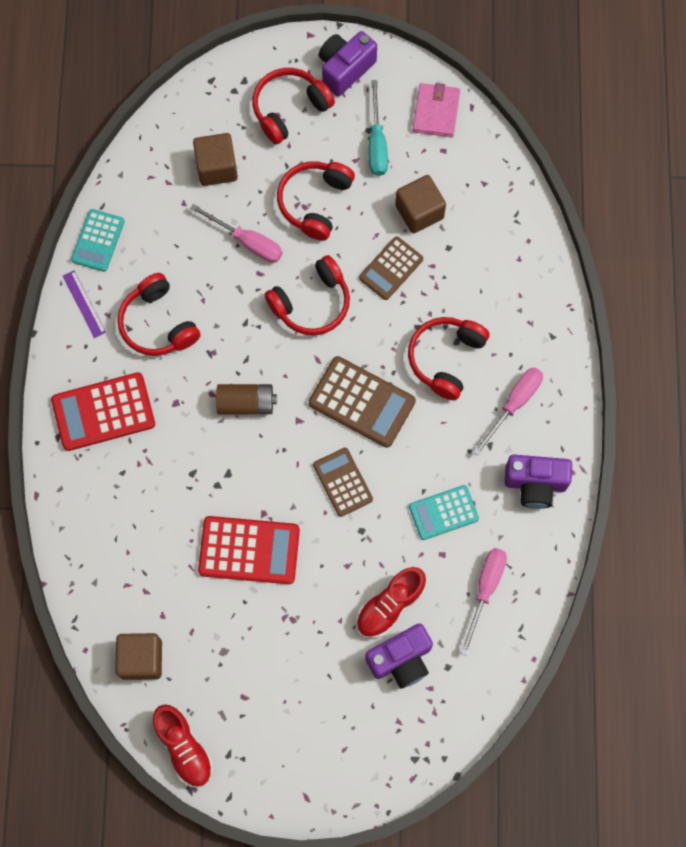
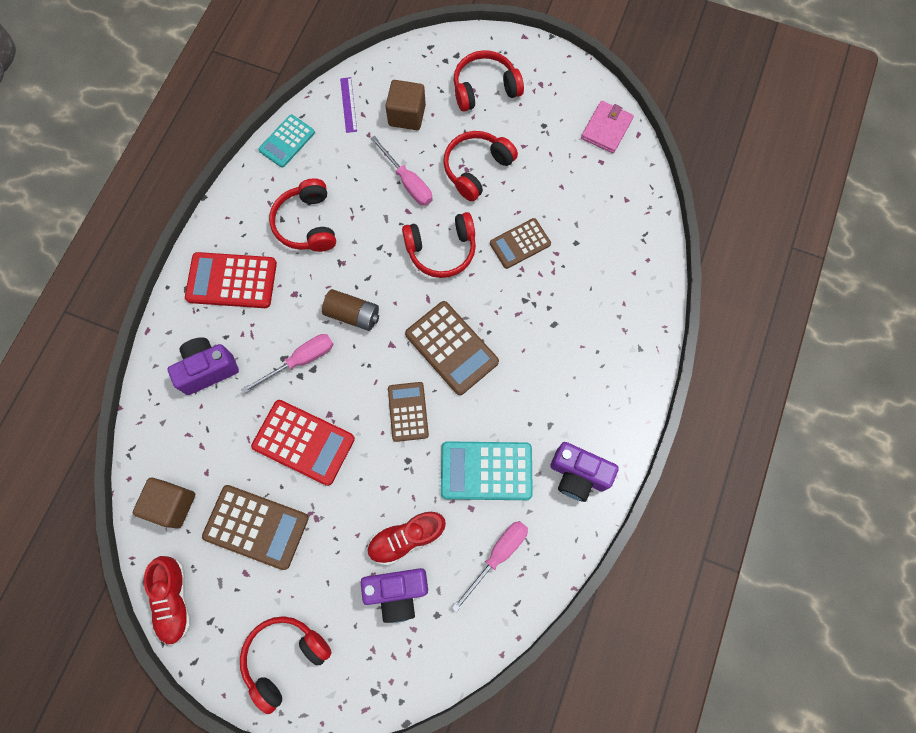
camera: 20 degrees right, 0 degrees up
(84, 304) = (254, 188): purple ruler -> purple ruler (348, 105)
(236, 649) = (256, 527): none -> brown calculator
(345, 69) = (543, 71): purple camera -> purple camera (208, 369)
(377, 143) = (547, 138): turquoise screwdriver -> none
(419, 212) = (562, 205): brown cube -> none
(443, 512) = (486, 471): turquoise calculator -> turquoise calculator, size x1.54
(446, 359) = (539, 336): red headphones -> red headphones (284, 657)
(514, 404) = (584, 396): pink screwdriver -> pink screwdriver (300, 361)

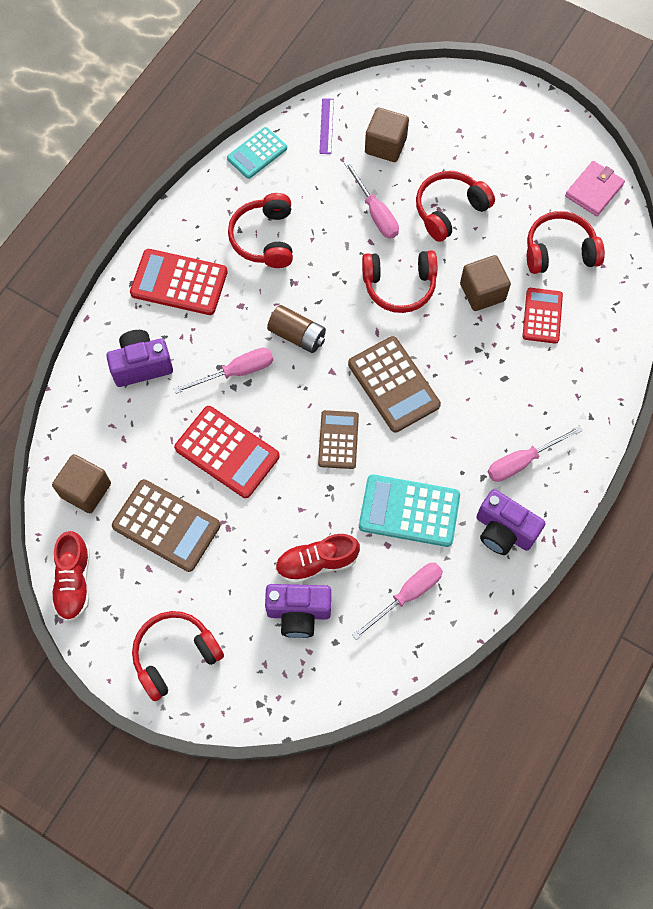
camera: 10 degrees right, 5 degrees down
(485, 88) = (472, 130): red headphones -> red headphones (559, 251)
(520, 243) = (482, 292): brown calculator -> brown cube
(579, 257) = (542, 316): none -> red calculator
(584, 403) = (522, 461): none -> pink screwdriver

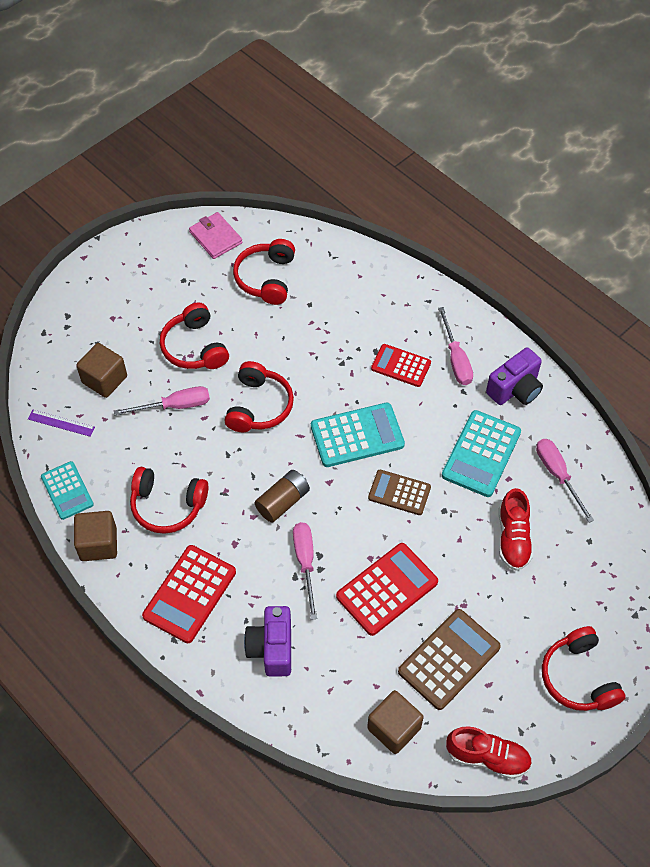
camera: 75 degrees left, 10 degrees down
(298, 613) = (557, 564): purple camera -> none
(393, 384) = (357, 435): brown calculator -> turquoise calculator
(482, 292) = (287, 344): brown cube -> brown cube (98, 544)
(542, 316) = (325, 308): red calculator -> red calculator (401, 366)

